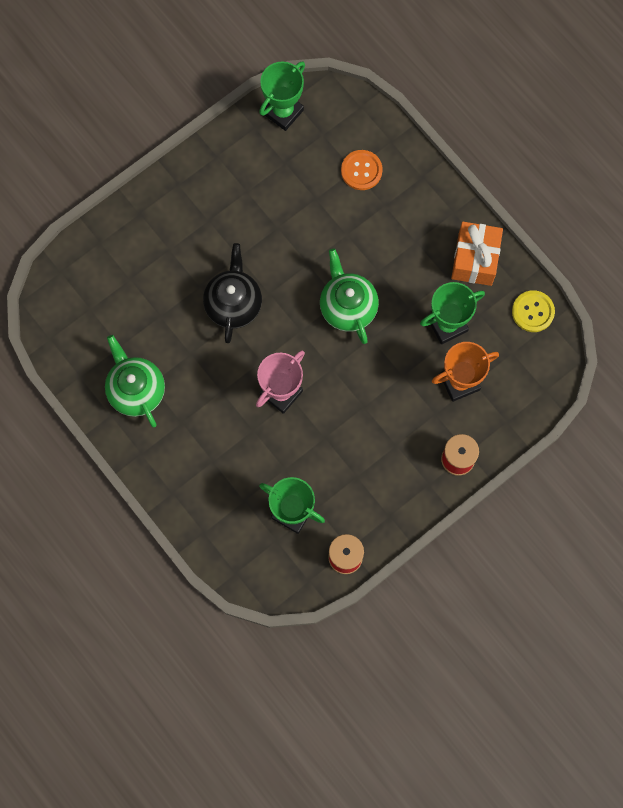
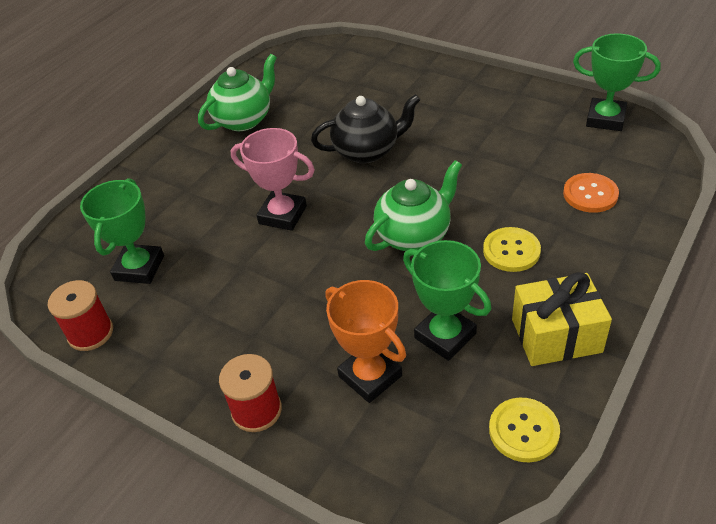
camera: 75 degrees right, 30 degrees down
(392, 250) = (511, 251): none -> yellow button
(475, 259) = (556, 335): orange gift -> yellow gift

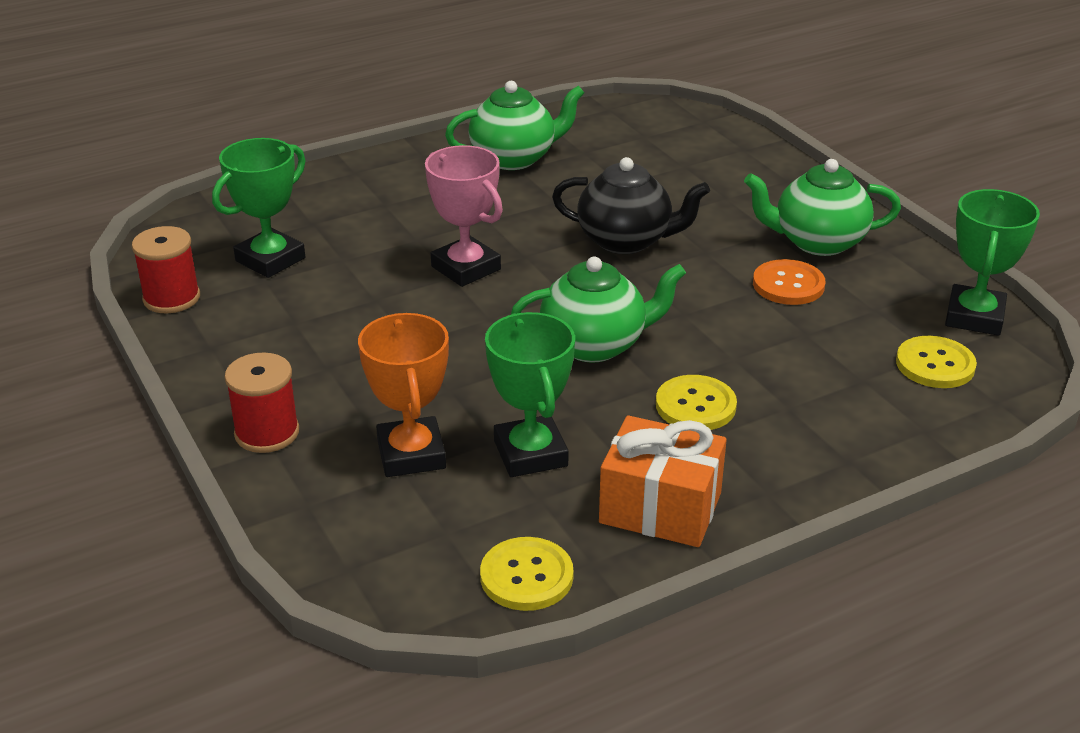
camera: 25 degrees right, 10 degrees down
(479, 105) = (817, 242): none -> green teapot
(556, 335) = (660, 508): yellow gift -> orange gift
(590, 194) = (861, 388): orange button -> orange button (788, 285)
(605, 119) = (974, 317): green trophy -> green trophy turned 60 degrees clockwise
(614, 160) = (935, 365): none -> yellow button

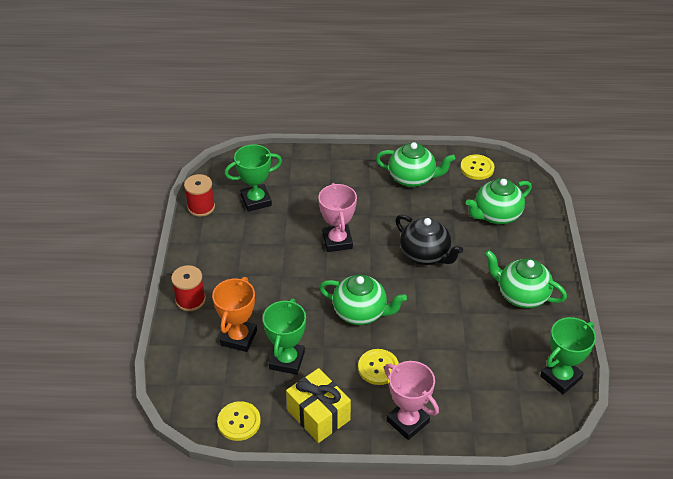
camera: 30 degrees right, 10 degrees up
(660, 508) = (318, 415): orange gift -> yellow gift
(685, 164) = (496, 215): none -> green teapot
(788, 285) = (482, 316): orange button -> none
(814, 458) = (407, 421): none -> pink trophy
(935, 365) = (513, 397): yellow button -> yellow button (477, 168)

